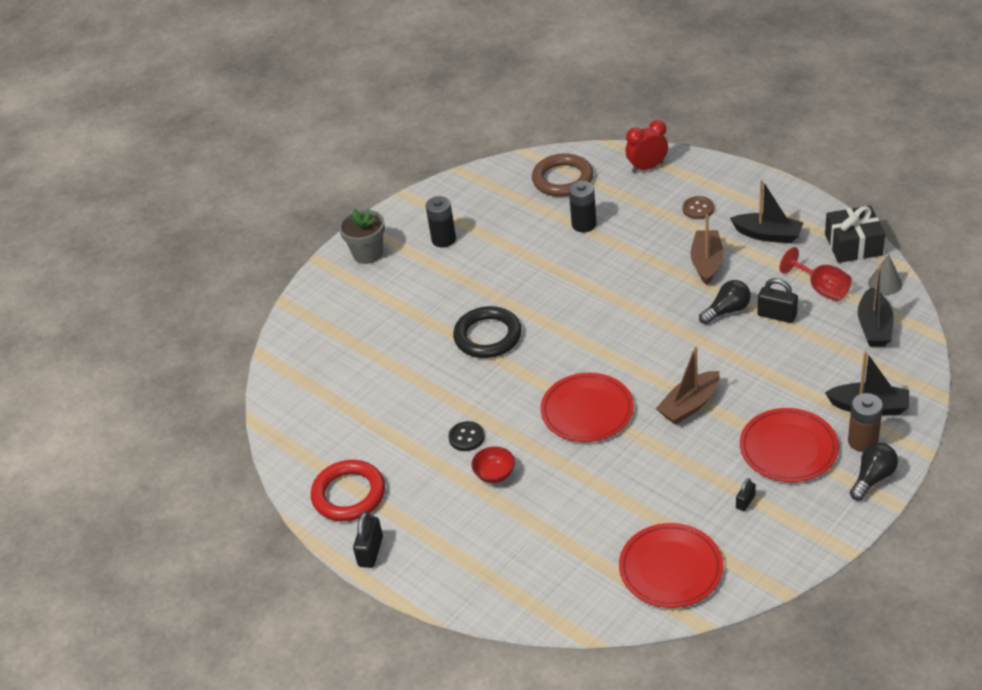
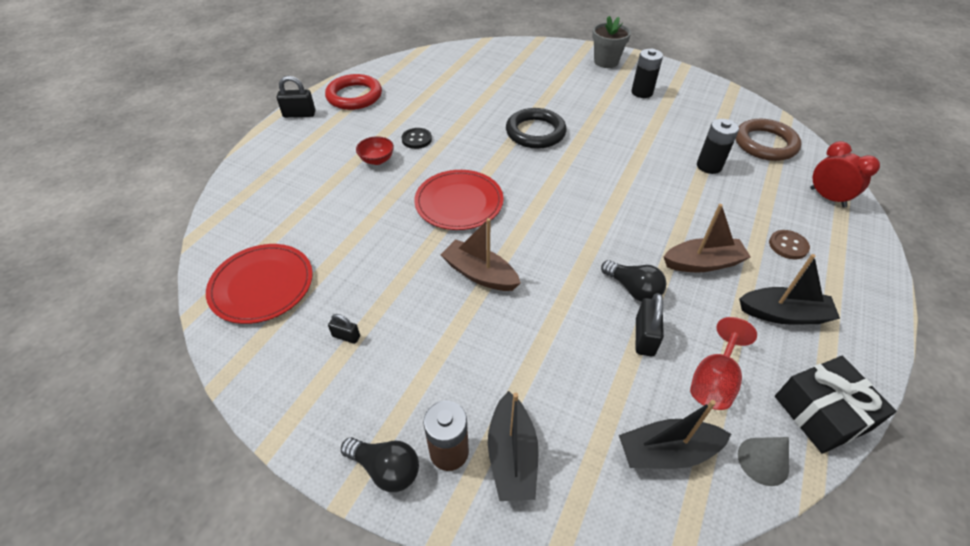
camera: 70 degrees right, 5 degrees up
(768, 235) = (783, 314): black boat -> black boat turned 90 degrees counterclockwise
(788, 448) = (428, 369): red plate -> none

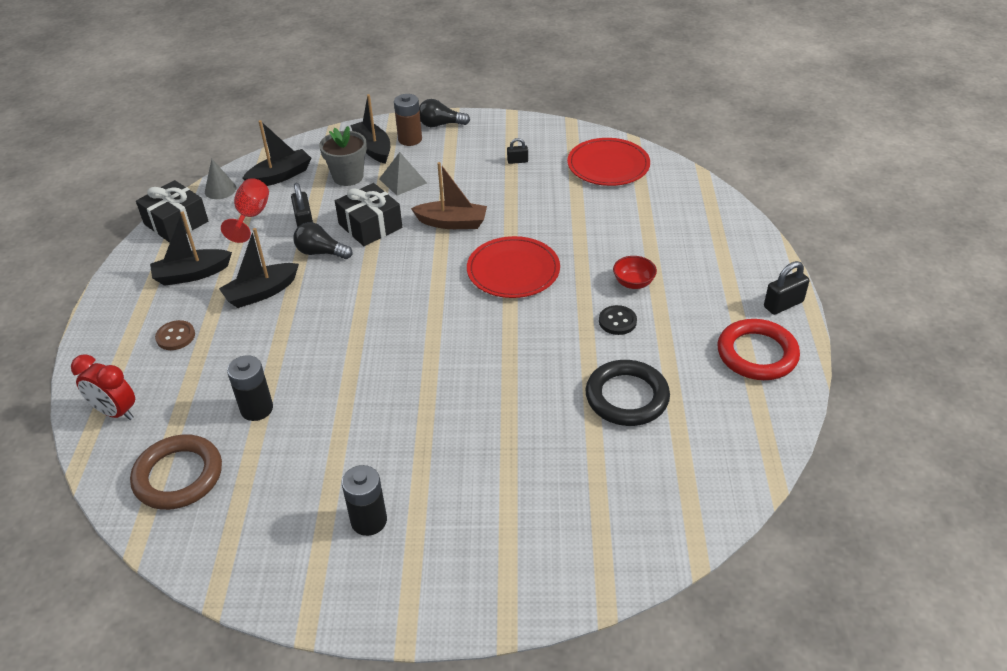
camera: 155 degrees right, 5 degrees down
(500, 363) = (403, 181): none -> grey pyramid
(535, 132) = (488, 382): black ring -> black ring (627, 397)
(568, 305) = (370, 226): none -> black gift
(606, 62) = (452, 584): grey flower pot -> grey flower pot (348, 177)
(702, 263) = (261, 292): brown boat -> black boat

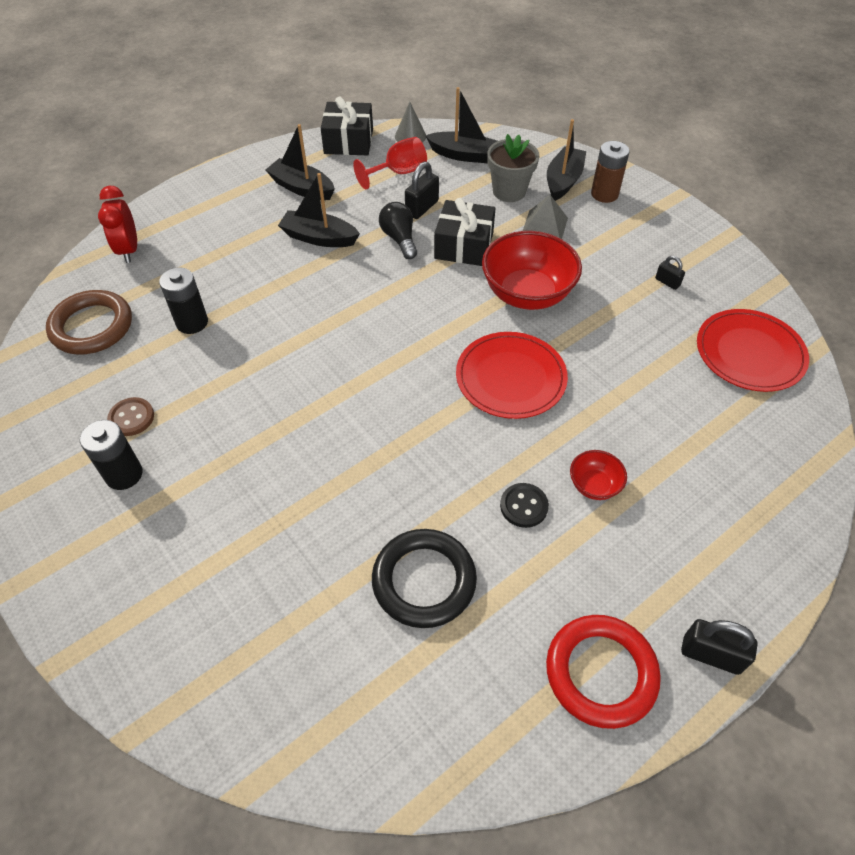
camera: 50 degrees right, 10 degrees up
(175, 336) = (229, 226): brown button -> brown button (131, 418)
(440, 125) = (649, 199): black light bulb -> none
(452, 223) = (527, 294): brown boat -> red bowl

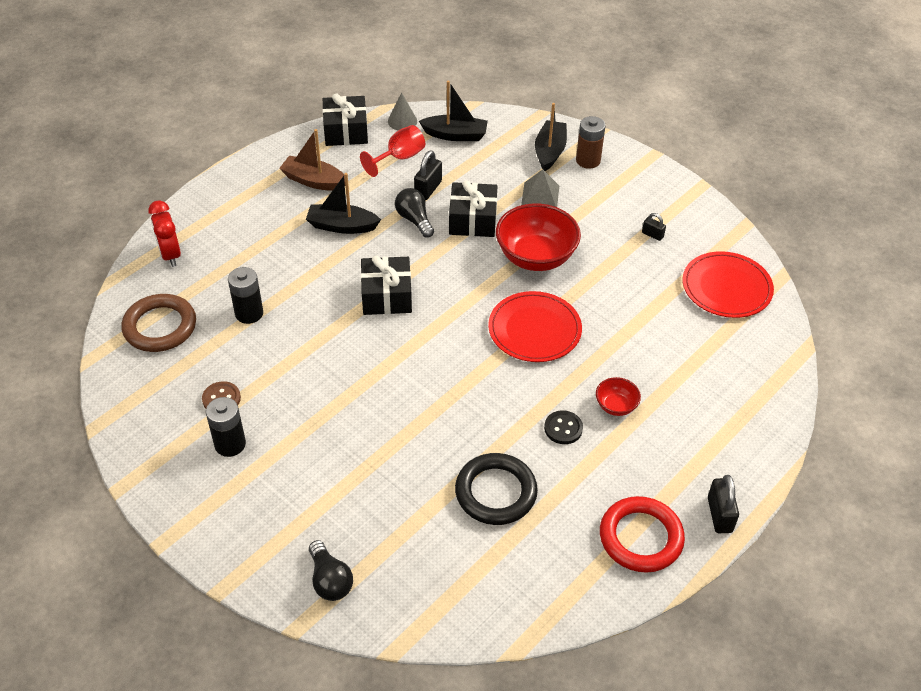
camera: 10 degrees left, 5 degrees down
(189, 674) = (330, 580): none -> black light bulb
(302, 188) = (314, 181): black boat -> brown boat
(349, 319) = (386, 296): none -> black gift
(509, 191) = (503, 166): grey flower pot -> none
(711, 655) = (719, 515): black padlock -> black padlock turned 75 degrees clockwise

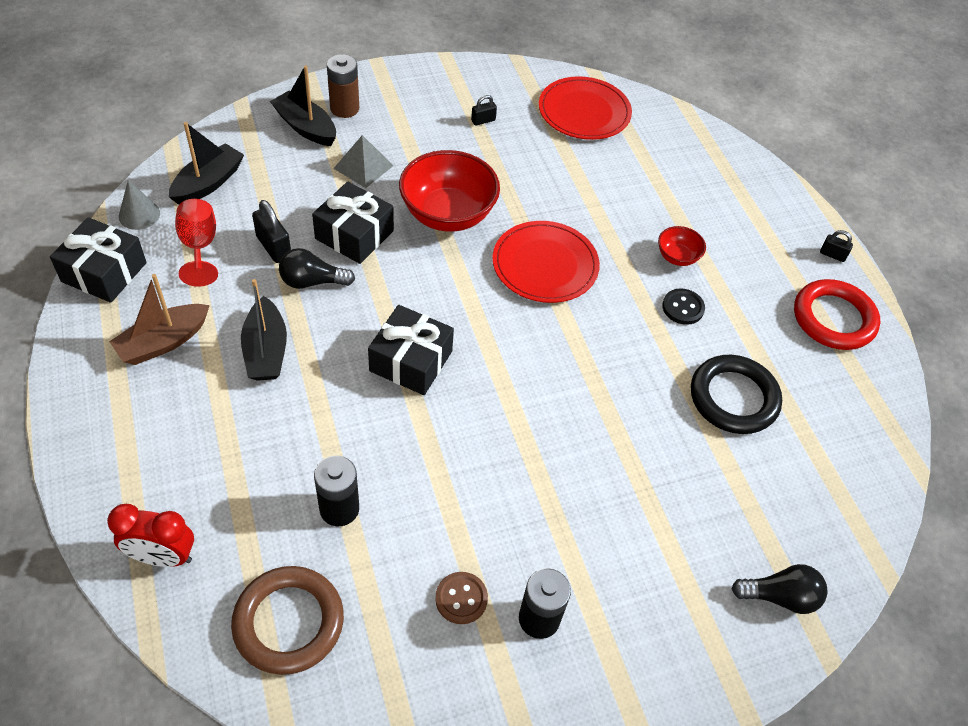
camera: 65 degrees left, 5 degrees up
(342, 226) = (266, 350): black boat -> black boat turned 45 degrees counterclockwise
(719, 515) = (832, 255): black padlock -> black padlock, size x0.59

